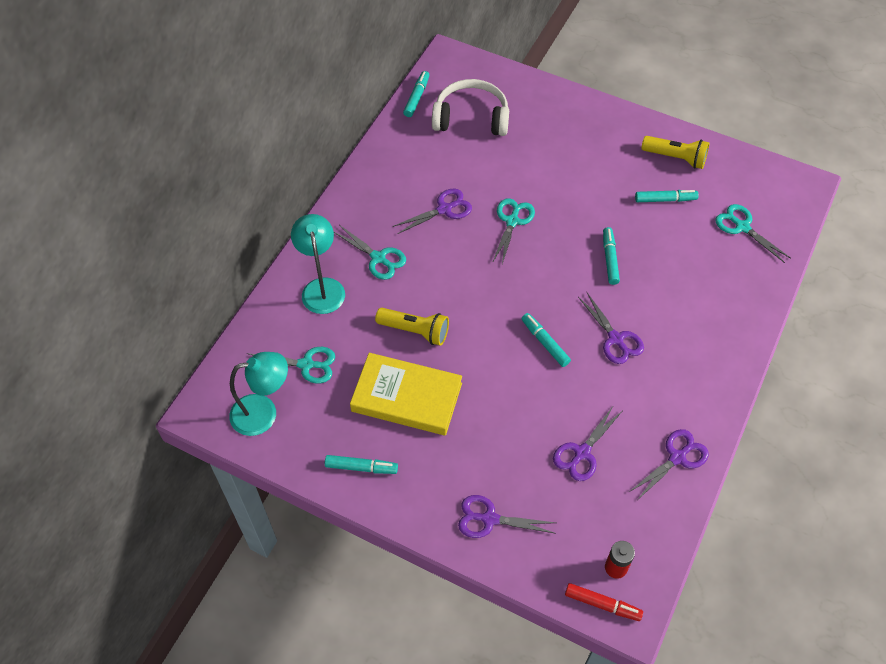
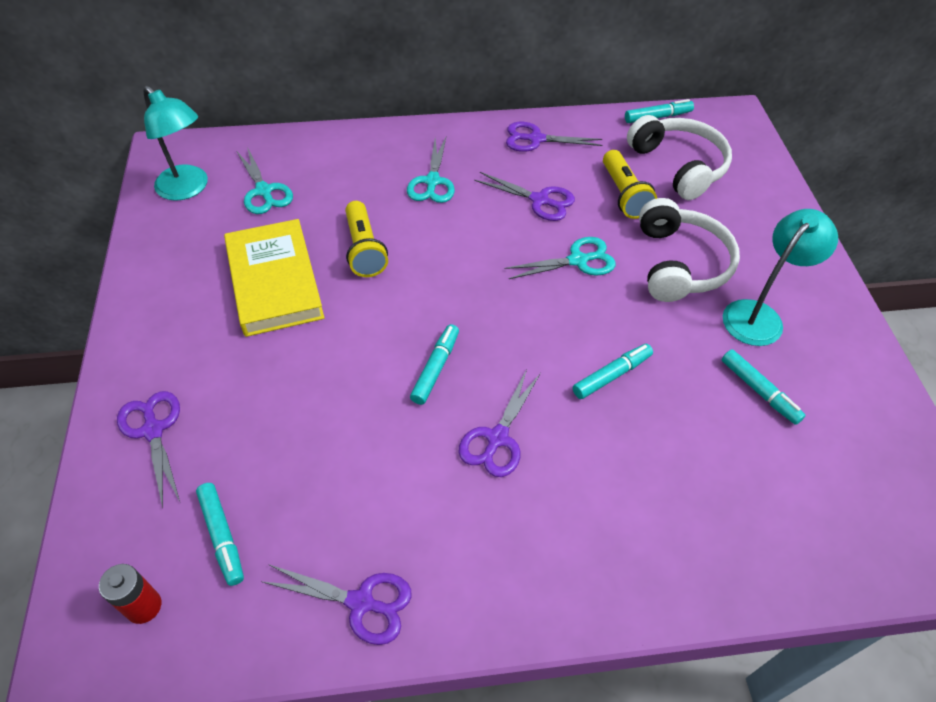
camera: 55 degrees right, 5 degrees down
(322, 287) = (363, 160): turquoise lamp -> turquoise lamp (759, 315)
(361, 467) = (164, 287): turquoise marker -> turquoise marker (222, 536)
(552, 173) = (680, 263): none -> white headphones
(582, 453) = (300, 482): purple scissors -> purple scissors (536, 139)
(602, 604) = (79, 617): red marker -> none
(676, 158) = (835, 372): yellow flashlight -> yellow flashlight (623, 195)
(742, 227) = (809, 504): turquoise scissors -> none

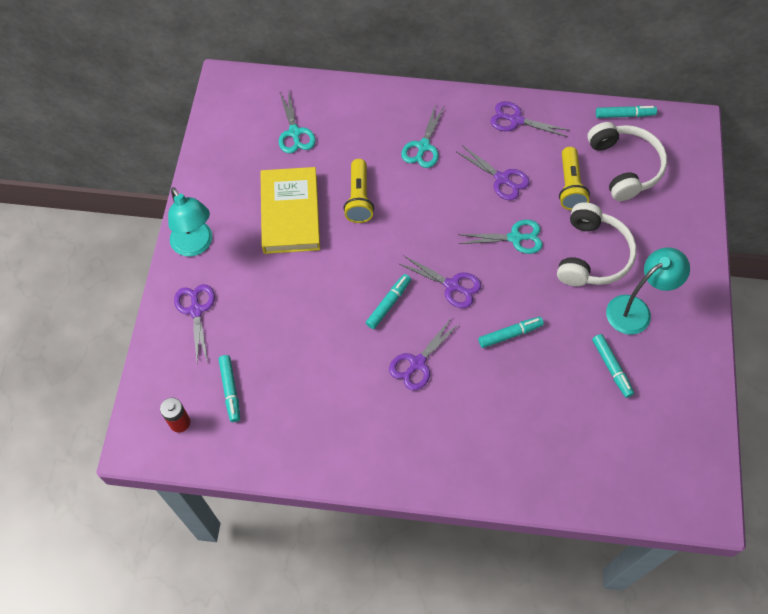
camera: 15 degrees right, 10 degrees up
(188, 189) = (239, 121): turquoise lamp -> turquoise lamp (195, 245)
(361, 603) = (307, 449): purple scissors -> purple scissors (452, 285)

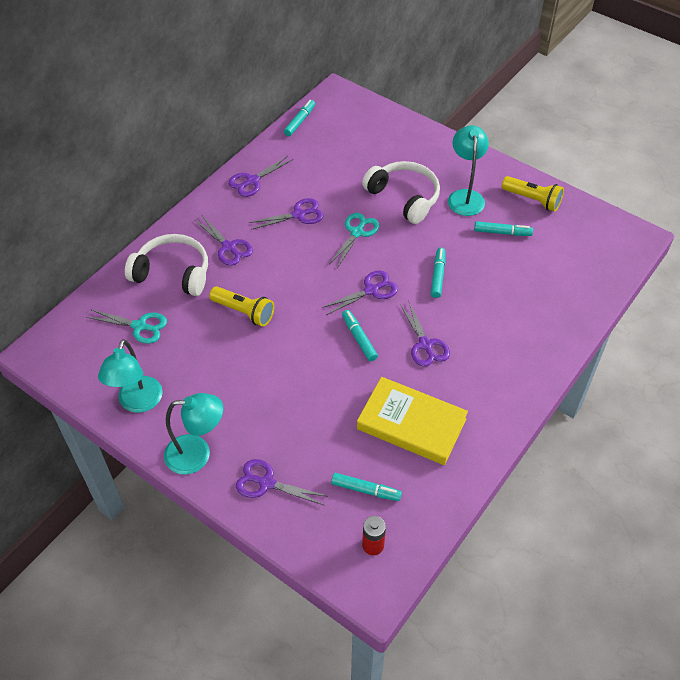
camera: 60 degrees left, 10 degrees down
(219, 176) = (138, 403): none -> turquoise lamp
(290, 213) = (221, 366): yellow book -> yellow book (411, 424)
(423, 147) = (228, 247): turquoise scissors -> purple scissors
(570, 186) = (336, 180): yellow flashlight -> yellow flashlight (532, 200)
(624, 167) = (343, 143): white headphones -> white headphones (173, 273)

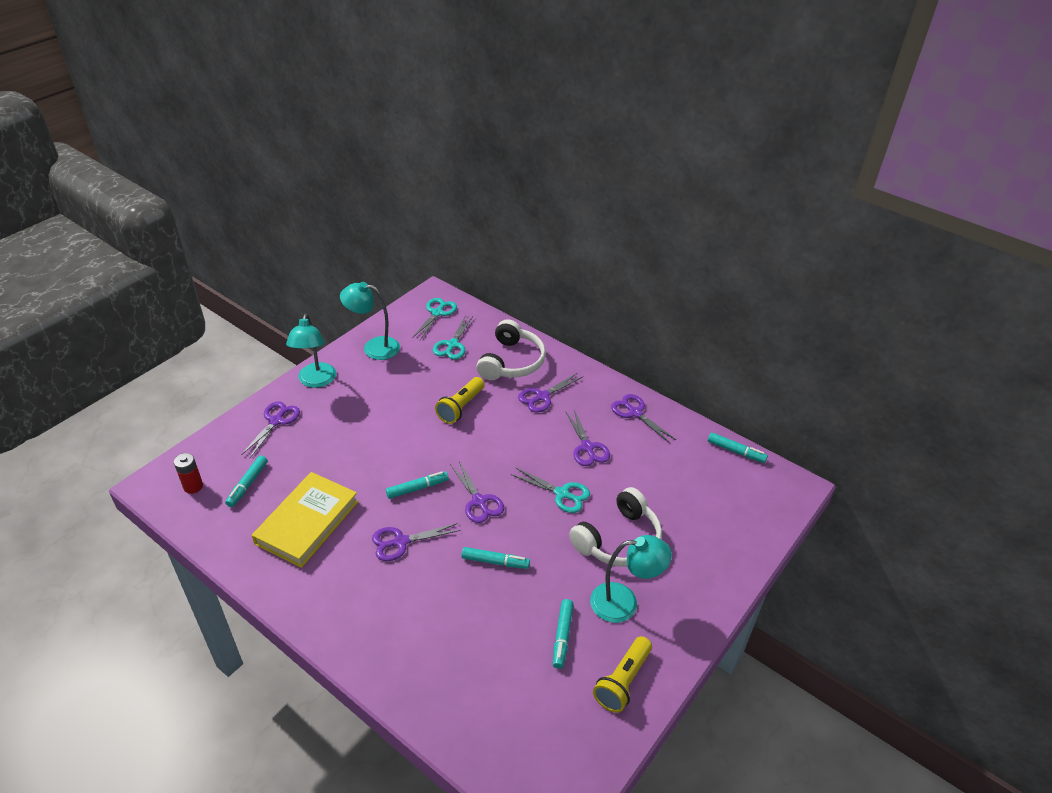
camera: 90 degrees right, 10 degrees down
(77, 345) = (437, 313): none -> turquoise scissors

